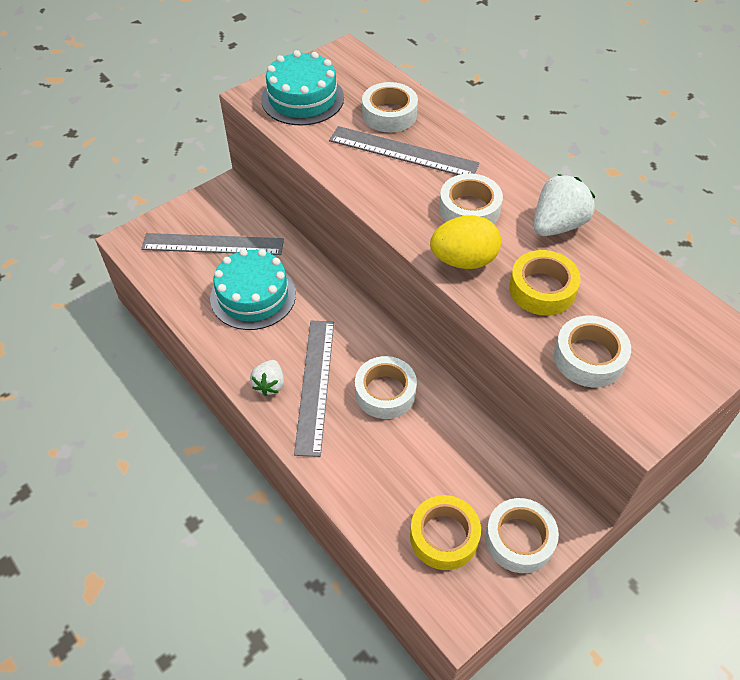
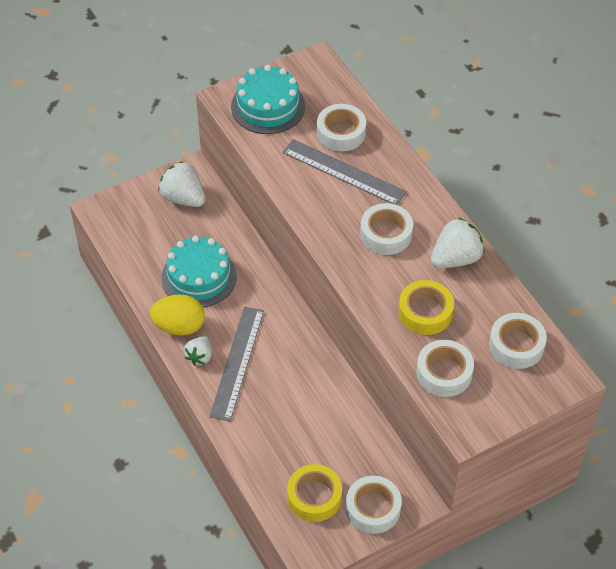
camera: 10 degrees right, 0 degrees up
(213, 244) = (171, 224): grey ruler -> none
(221, 217) = (183, 198): none -> white strawberry
(385, 392) = (294, 377): white tape -> white tape (516, 345)
(463, 260) = (368, 279): yellow egg -> yellow egg (179, 326)

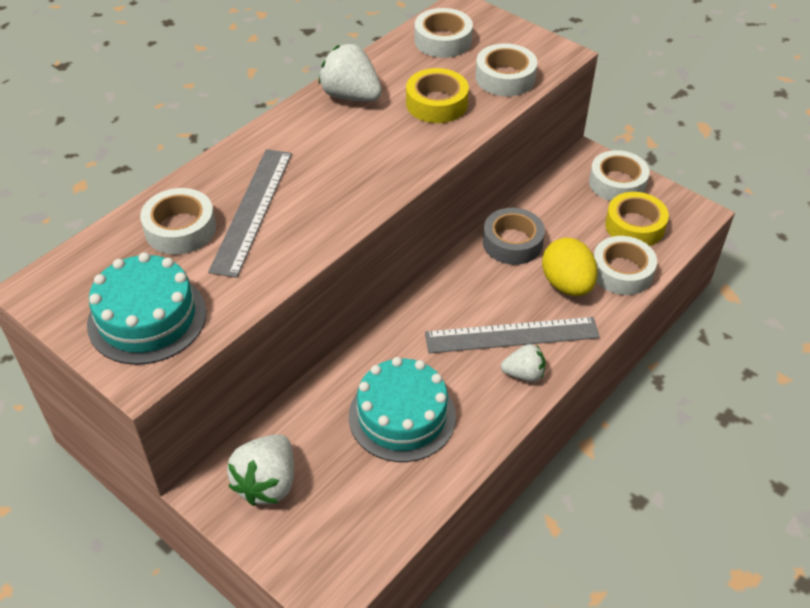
camera: 110 degrees left, 5 degrees down
(179, 326) = (490, 410): yellow egg -> yellow egg (567, 285)
(331, 398) = (512, 242): none -> grey tape
(386, 234) = (340, 153): white tape -> white tape (621, 272)

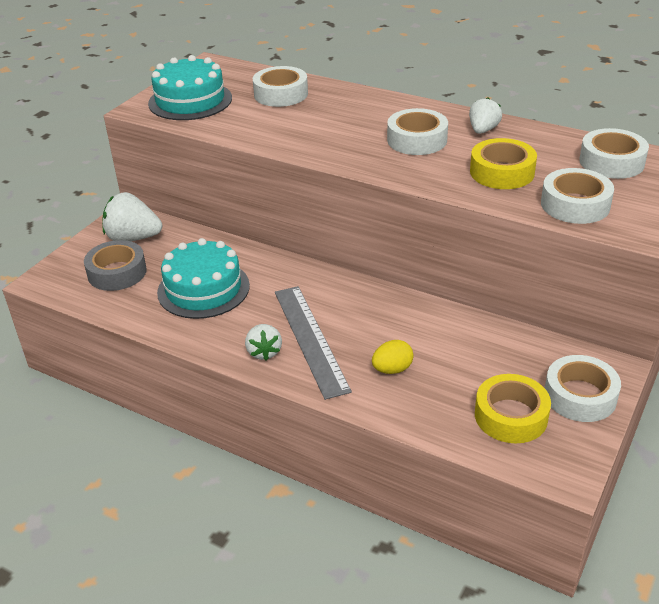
camera: 80 degrees right, 10 degrees down
(252, 210) = (312, 115): grey ruler -> none
(351, 96) = (483, 130): white strawberry -> white strawberry, size x0.61
(512, 242) = (437, 325): grey tape -> grey tape (117, 272)
(567, 285) = (392, 369): yellow egg -> yellow egg, size x0.60
(621, 272) = (429, 410): white tape -> white tape (417, 140)

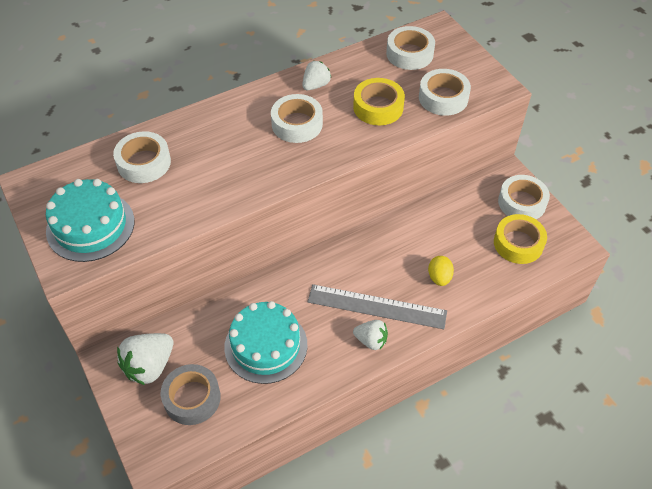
camera: 60 degrees left, 15 degrees up
(483, 130) = (316, 85): white strawberry -> white strawberry turned 75 degrees clockwise

